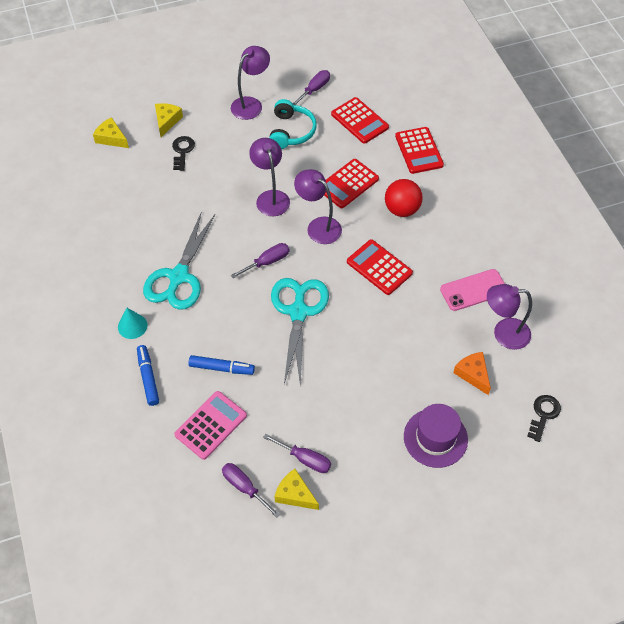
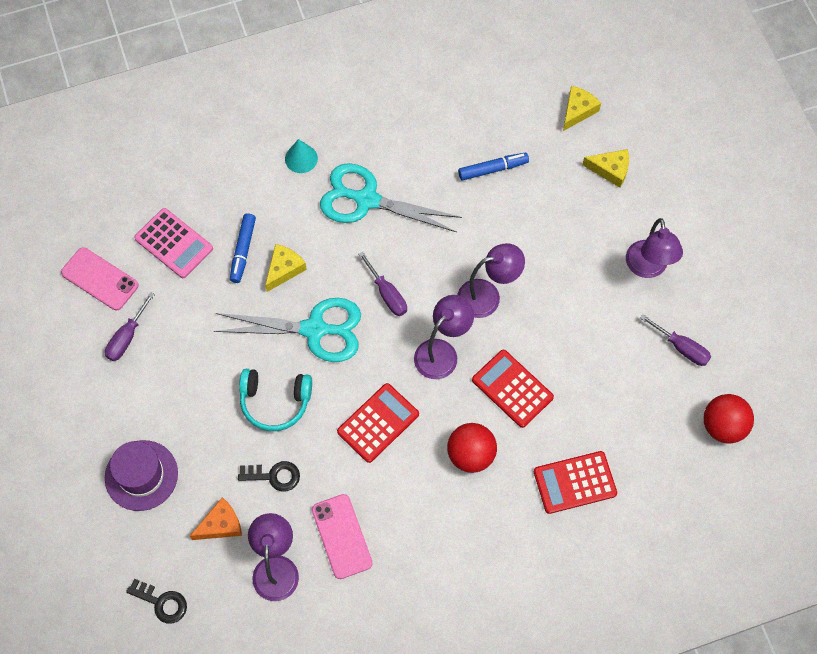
camera: 90 degrees right, 10 degrees up
(148, 378) = (234, 179): blue marker -> blue marker (492, 169)
(182, 151) = (560, 191): black key -> black key (274, 476)
(244, 487) = (100, 279): purple screwdriver -> pink phone
(251, 104) = (648, 268): purple lamp -> purple lamp turned 45 degrees clockwise
(291, 131) = (601, 318): turquoise headphones -> turquoise headphones (275, 402)
(295, 494) = (87, 327): yellow cheese -> yellow cheese (284, 269)
(359, 121) = (626, 406): red calculator -> none
(372, 72) = (723, 426): none -> red ball

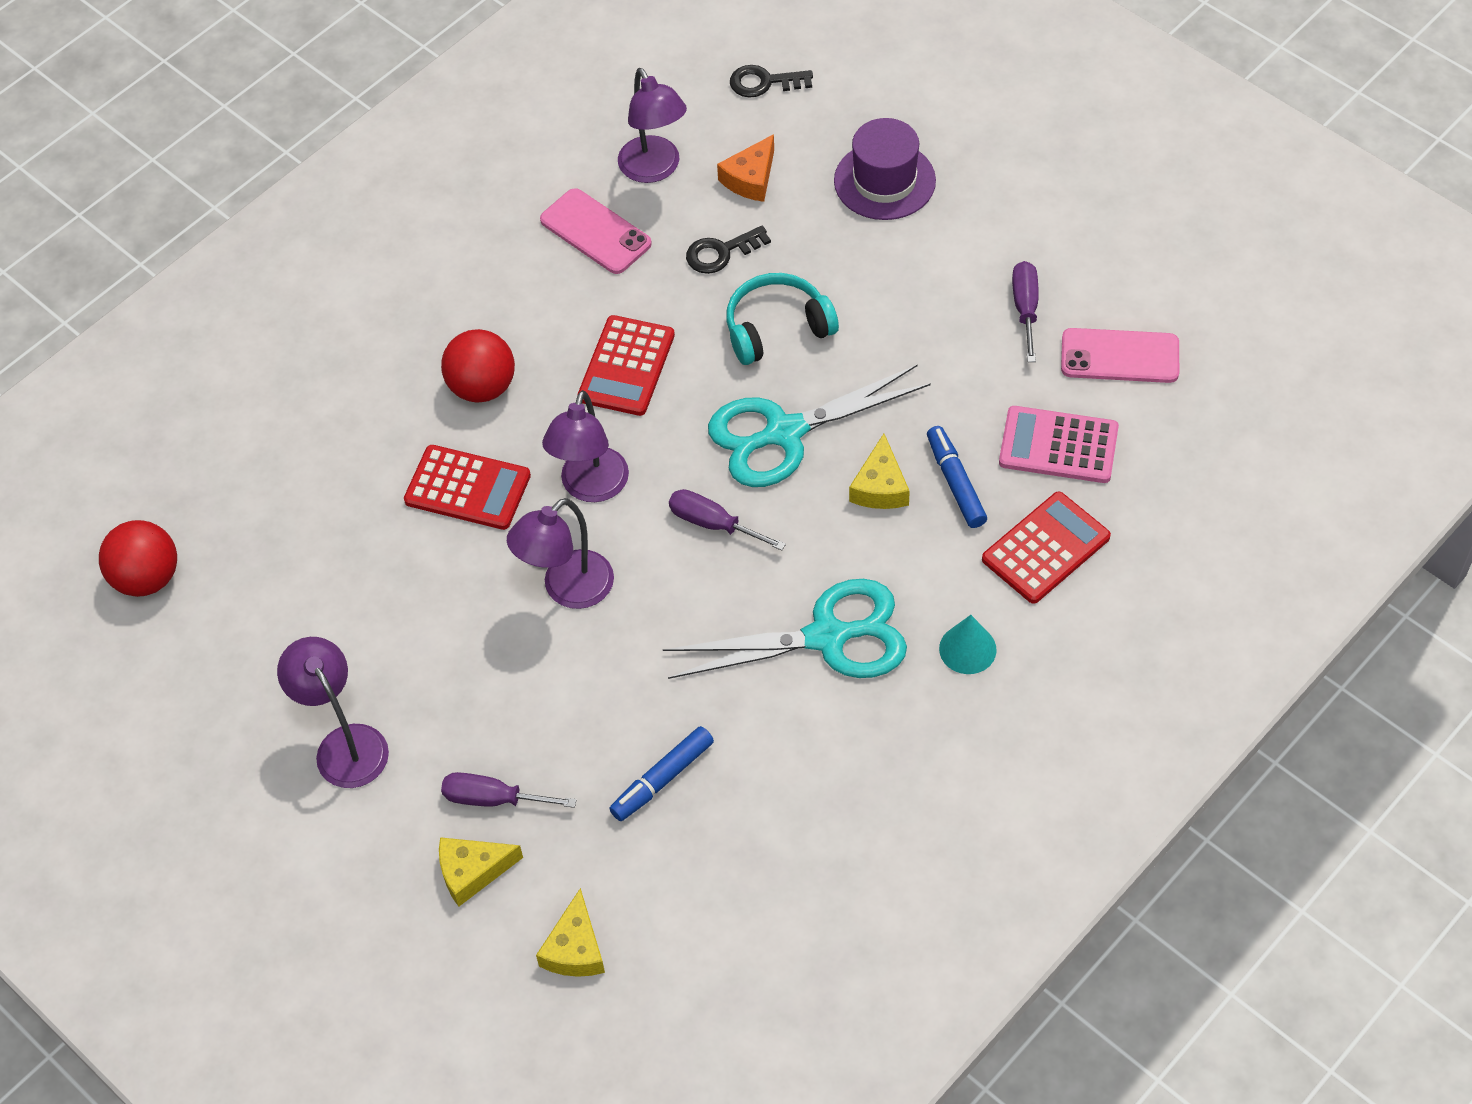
camera: 155 degrees right, 10 degrees down
(574, 482) = (327, 418): red calculator -> red calculator (1046, 548)
(681, 348) = (246, 653): purple screwdriver -> purple screwdriver (493, 799)

